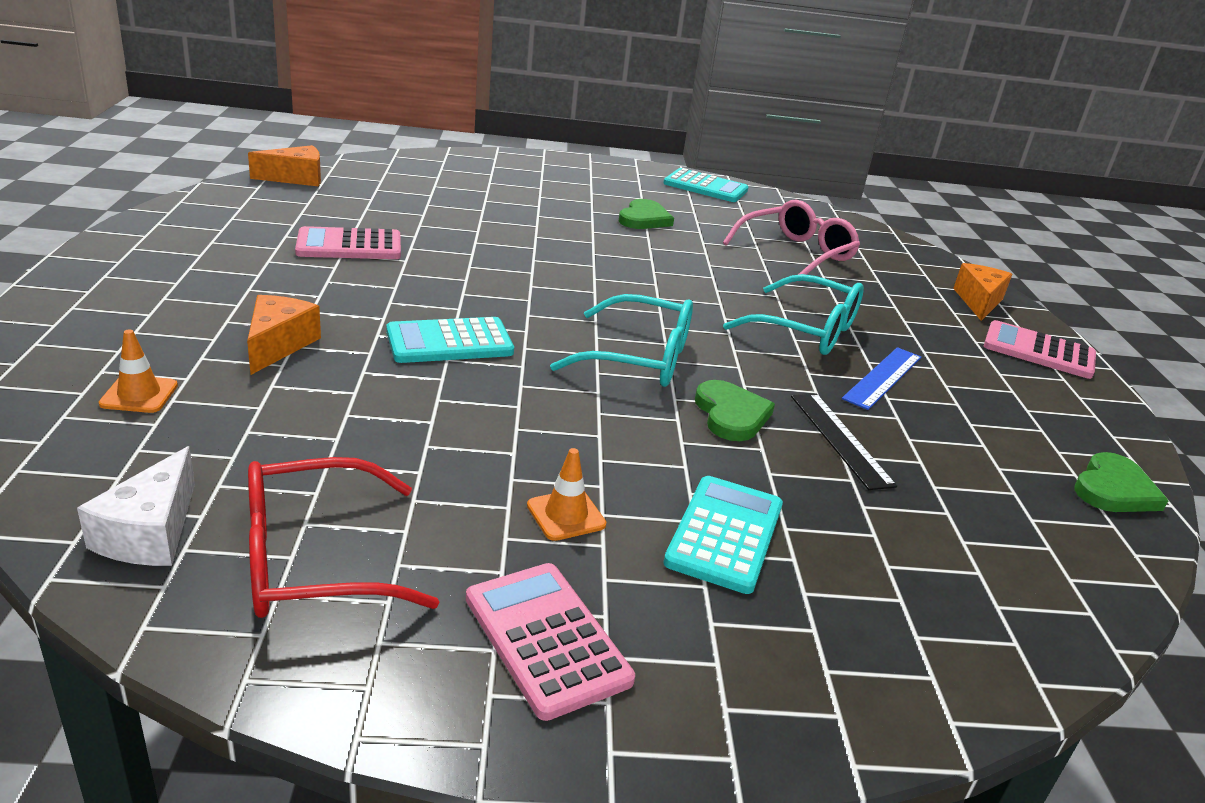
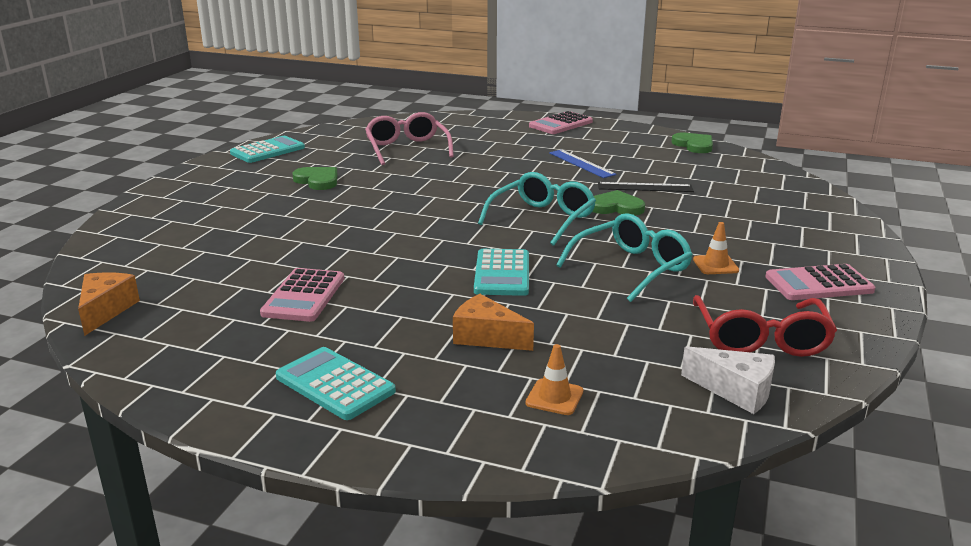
camera: 65 degrees left, 5 degrees down
(725, 534) = (732, 230): turquoise calculator -> turquoise calculator (335, 384)
(807, 330) = (519, 169): turquoise glasses -> turquoise glasses (631, 268)
(978, 302) = (497, 121): orange cheese -> none

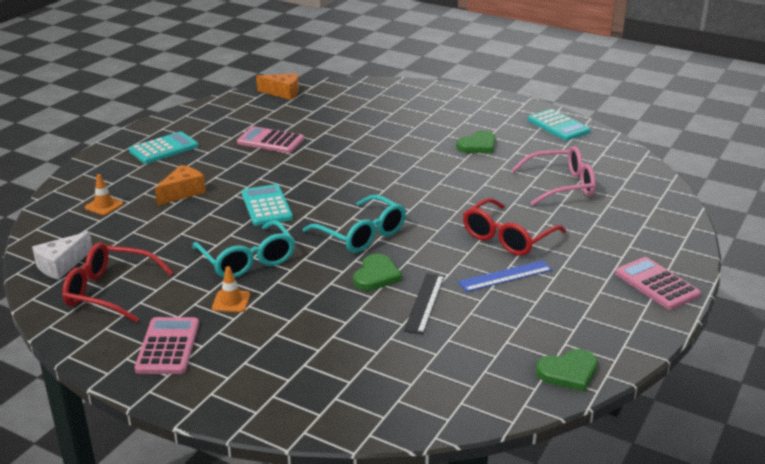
camera: 100 degrees right, 5 degrees up
(502, 273) = (267, 206): turquoise calculator -> turquoise calculator turned 60 degrees clockwise
(516, 164) = (507, 238): none -> red glasses

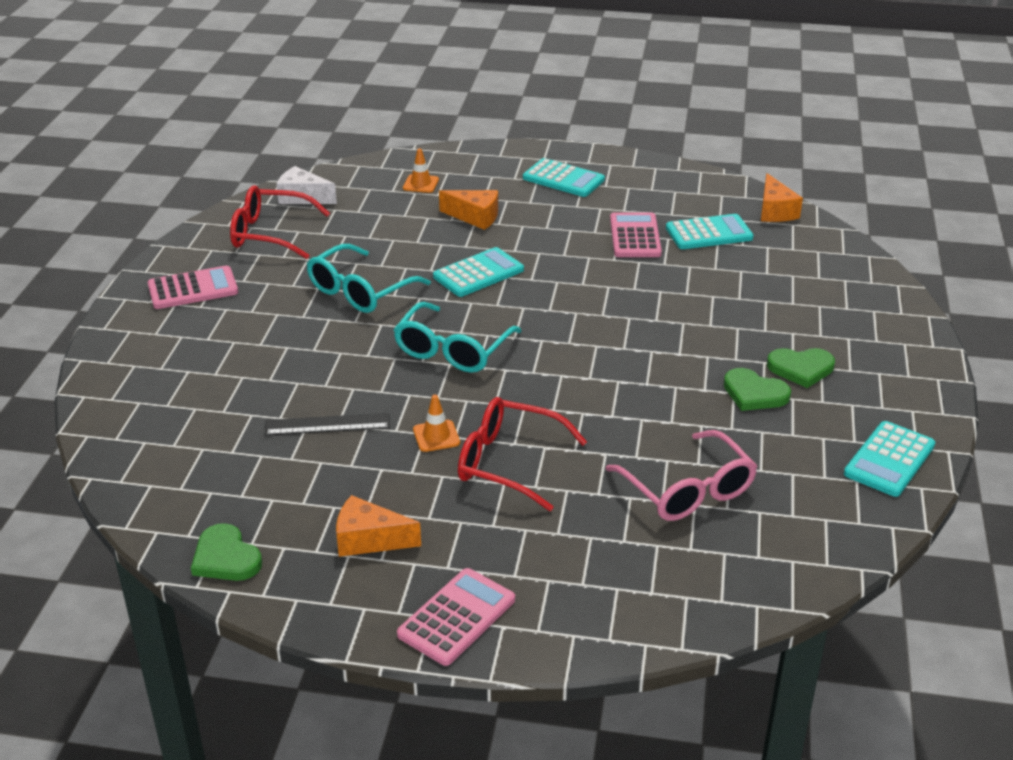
camera: 70 degrees right, 5 degrees up
(109, 291) = (269, 233): red glasses -> red glasses turned 75 degrees counterclockwise
(231, 301) = (279, 302): orange traffic cone -> orange traffic cone (436, 436)
(290, 118) = (709, 233): none -> turquoise calculator
(376, 275) = (369, 379): green heart -> green heart (801, 368)
(505, 276) = (413, 476): blue ruler -> none
(569, 305) = (369, 540): none -> orange cheese

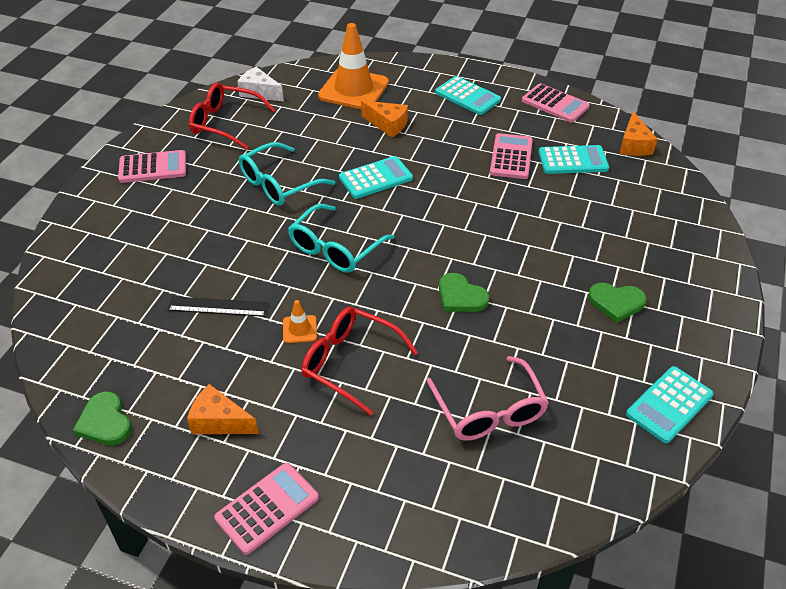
camera: 10 degrees right, 10 degrees up
(421, 184) = (353, 89): orange traffic cone -> orange traffic cone, size x2.31
(670, 178) = (555, 104): none -> pink calculator
(754, 393) = (570, 322): green heart -> green heart (460, 296)

